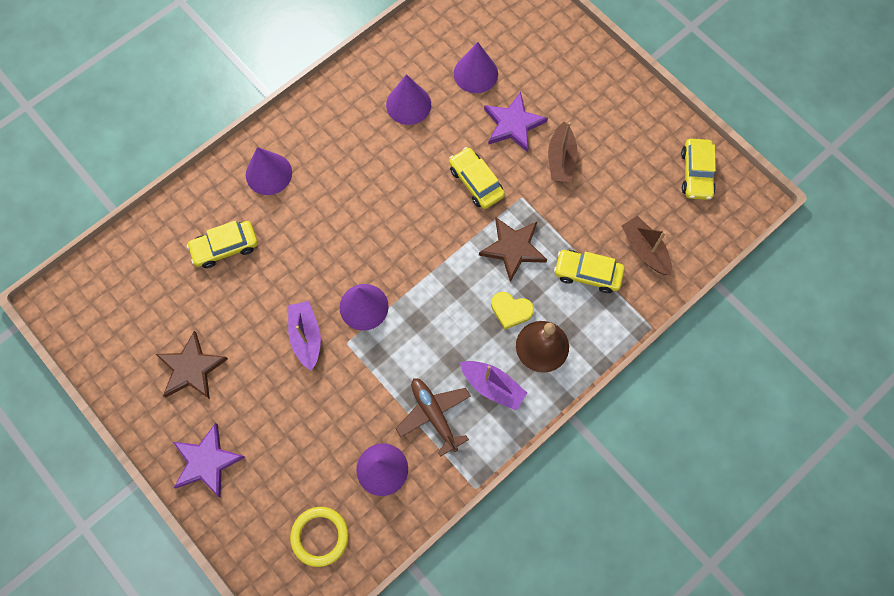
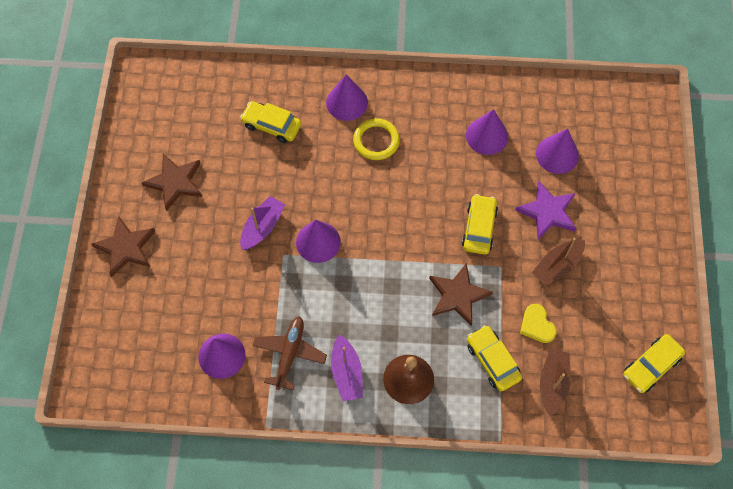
camera: 45 degrees right, 5 degrees down
(207, 461) = (126, 248): purple star -> brown star
(320, 536) = (142, 359): yellow ring -> yellow ring (376, 141)
(511, 310) = (412, 335): yellow heart -> yellow heart (537, 325)

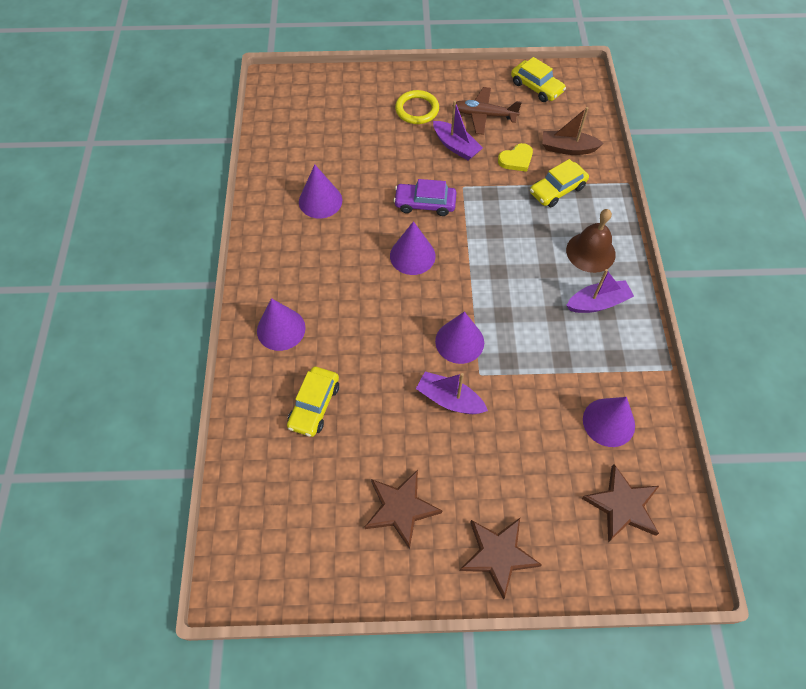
camera: 95 degrees left, 5 degrees down
(289, 354) = (590, 356): brown plane -> brown plane (483, 115)
(376, 141) = (330, 296): yellow ring -> yellow ring (417, 109)
(458, 295) = (498, 217): brown star -> brown star (622, 505)
(479, 228) = (425, 204): yellow car -> purple car
(547, 212) = (401, 153): purple star -> none
(557, 154) = (339, 147): purple cone -> purple cone (412, 255)
(557, 266) = (456, 146): brown boat -> purple boat

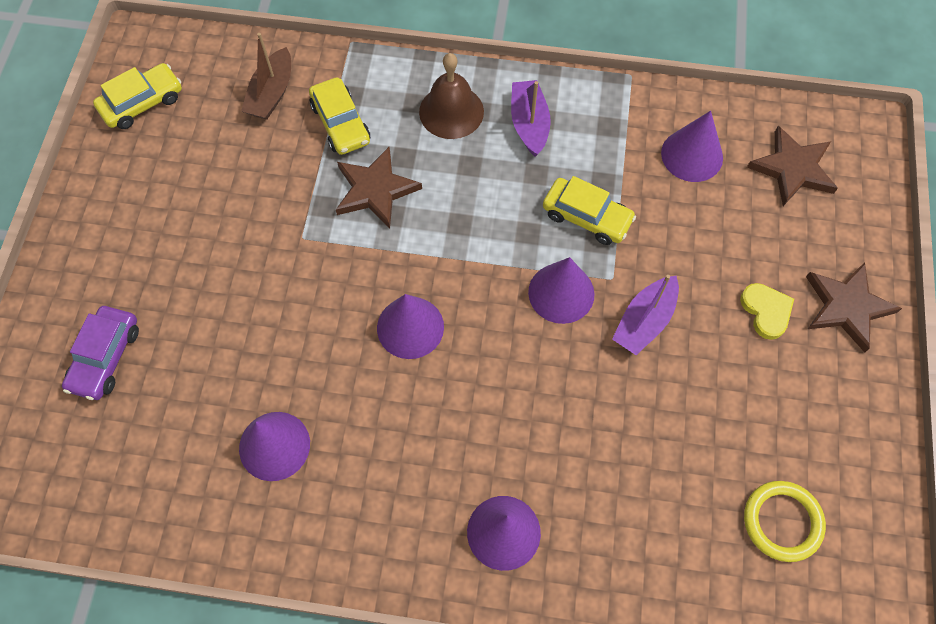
camera: 80 degrees left, 5 degrees up
(314, 405) = (635, 496): yellow car -> yellow car (587, 217)
(400, 508) = (787, 405): brown star -> brown star (375, 190)
(417, 109) = (129, 272): yellow ring -> yellow ring (782, 522)
(425, 204) = (321, 294): purple car -> purple car (106, 357)
(456, 146) = (223, 232): purple boat -> none
(483, 115) = (174, 183): brown plane -> none
(516, 159) = (272, 160): yellow heart -> yellow heart (766, 311)

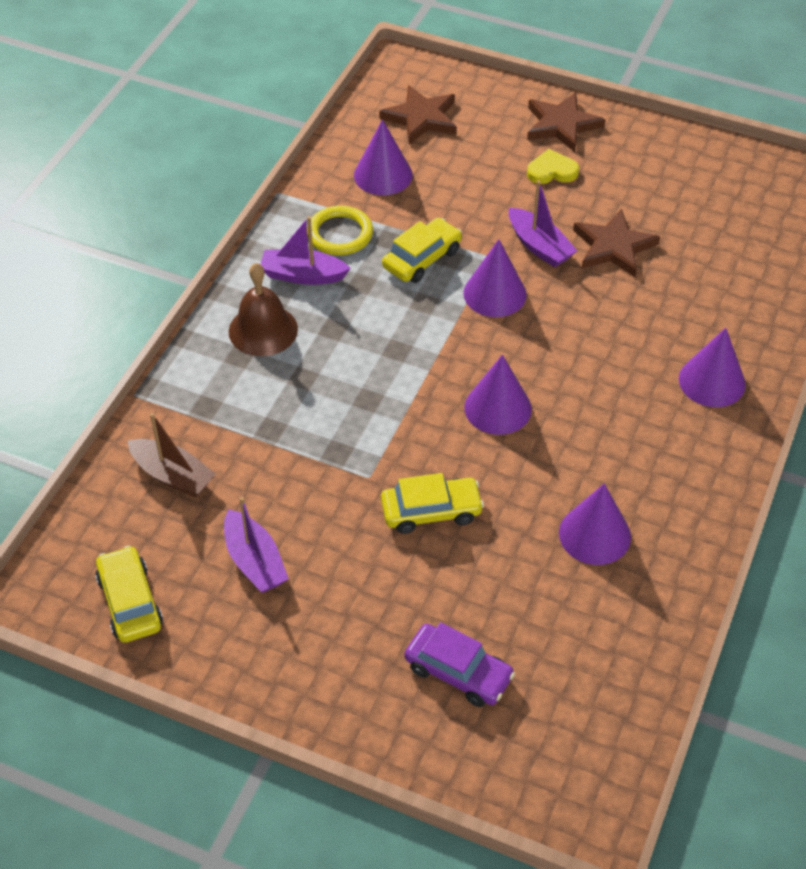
camera: 75 degrees left, 15 degrees down
(195, 176) = (254, 561): none -> purple boat
(341, 123) = (239, 421): yellow car -> yellow car (431, 511)
(375, 190) = (333, 407): brown star -> brown star (613, 247)
(782, 522) = (733, 211): yellow ring -> yellow ring (340, 234)

